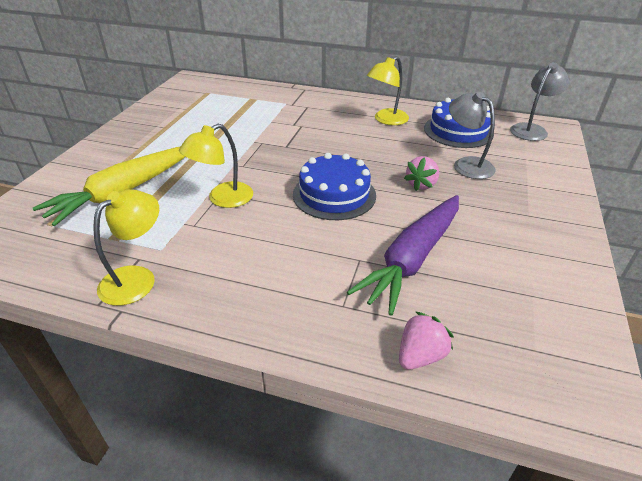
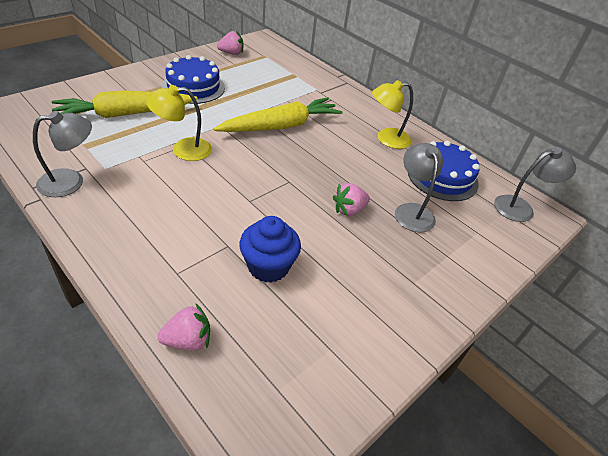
camera: 25 degrees right, 5 degrees up
(137, 278) = (71, 181): yellow lamp -> grey lamp
(172, 101) = (231, 53): none -> pink strawberry
(290, 143) = (281, 126): none -> yellow carrot
(334, 194) = (267, 184): blue cake -> blue cake (193, 87)
(412, 259) = (268, 266): purple carrot -> blue cupcake

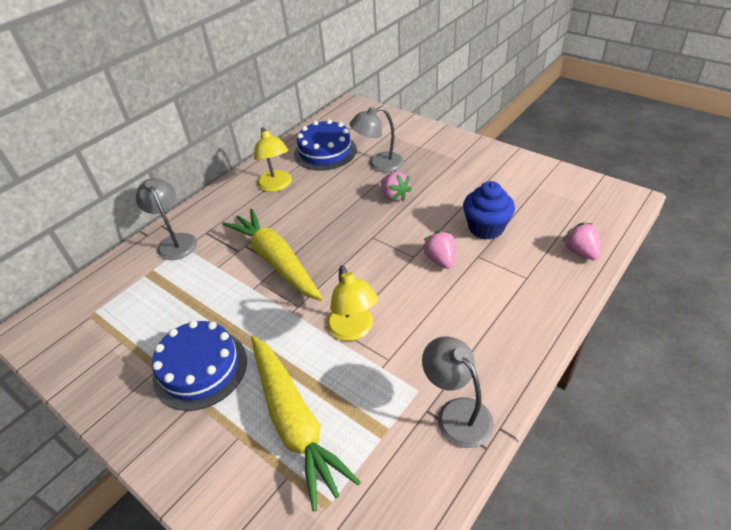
camera: 90 degrees left, 0 degrees up
(231, 53) = (83, 355): pink strawberry -> pink strawberry (440, 260)
(520, 207) = (348, 116): grey lamp -> grey lamp (175, 241)

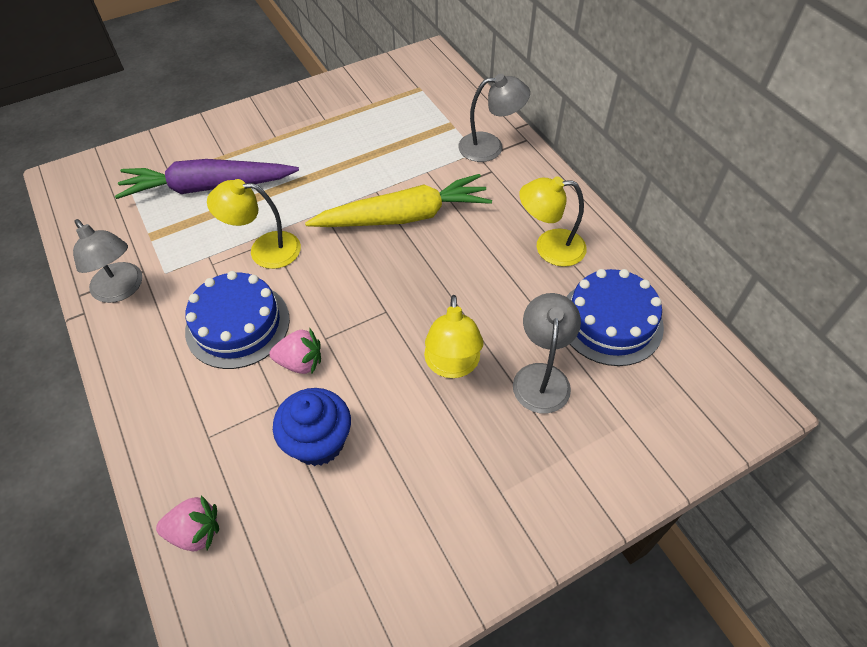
camera: 110 degrees right, 10 degrees up
(200, 368) = (305, 144): blue cake -> blue cake (237, 324)
(294, 421) = (208, 187): yellow carrot -> purple carrot
(394, 196) = (452, 366): pink strawberry -> yellow lamp
(457, 413) = (122, 290): grey lamp -> grey lamp turned 60 degrees clockwise

